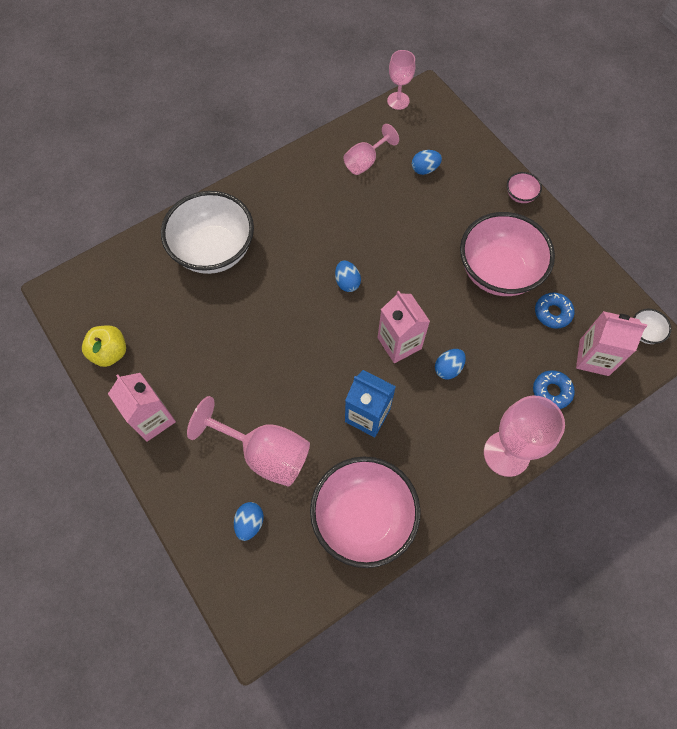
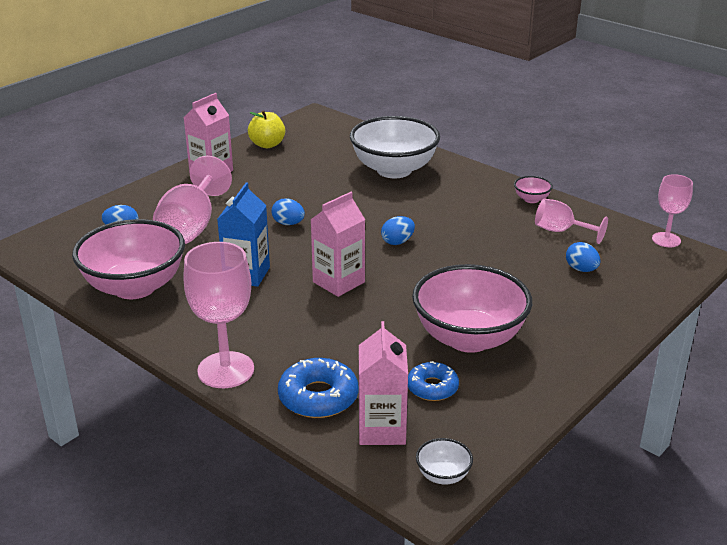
camera: 75 degrees right, 35 degrees down
(448, 368) = (320, 317): blue egg -> blue egg (288, 223)
(520, 195) = (597, 343): pink bowl -> pink bowl (531, 199)
(551, 391) = (318, 397): blue donut -> blue donut, size x1.52

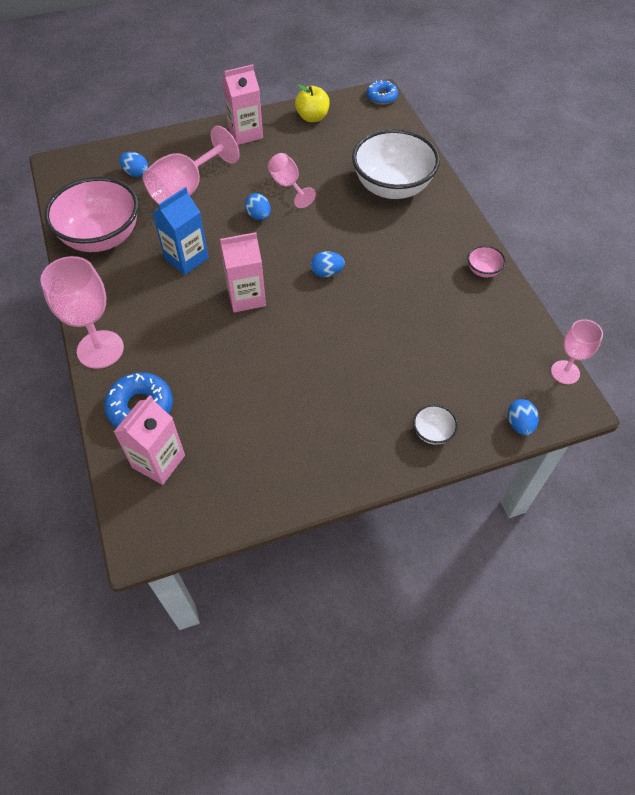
camera: 30 degrees right, 25 degrees up
(432, 387) = (227, 440): blue donut -> blue donut (381, 97)
(443, 475) = (165, 528): white bowl -> white bowl (432, 432)
(469, 338) = (296, 403): pink bowl -> none
(561, 231) = (476, 320): pink goblet -> pink goblet (288, 185)
(581, 269) = (454, 372): blue egg -> blue egg (519, 424)

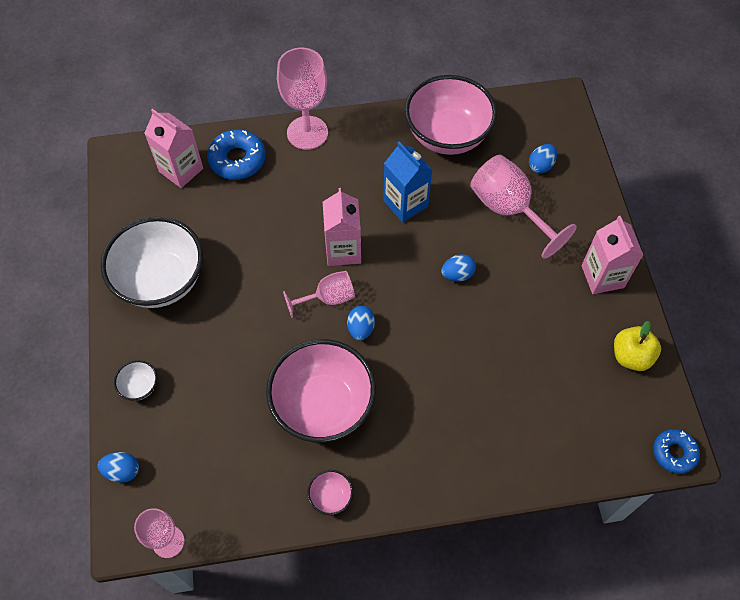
camera: 100 degrees right, 5 degrees up
(288, 185) = (503, 310): pink goblet -> pink goblet (328, 298)
(392, 187) = (487, 426): white bowl -> white bowl (161, 280)
(407, 287) = (323, 405): none -> pink bowl

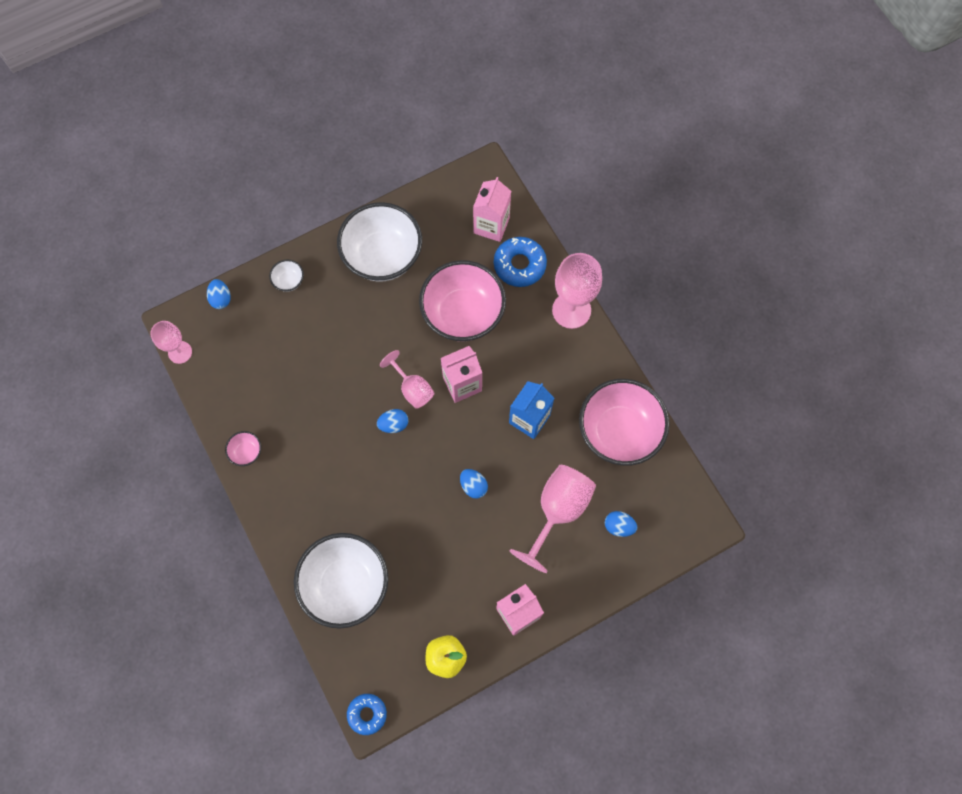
camera: 70 degrees right, 10 degrees up
(323, 405) = (317, 419): pink bowl -> pink bowl (463, 314)
(525, 432) = (346, 584): none -> white bowl

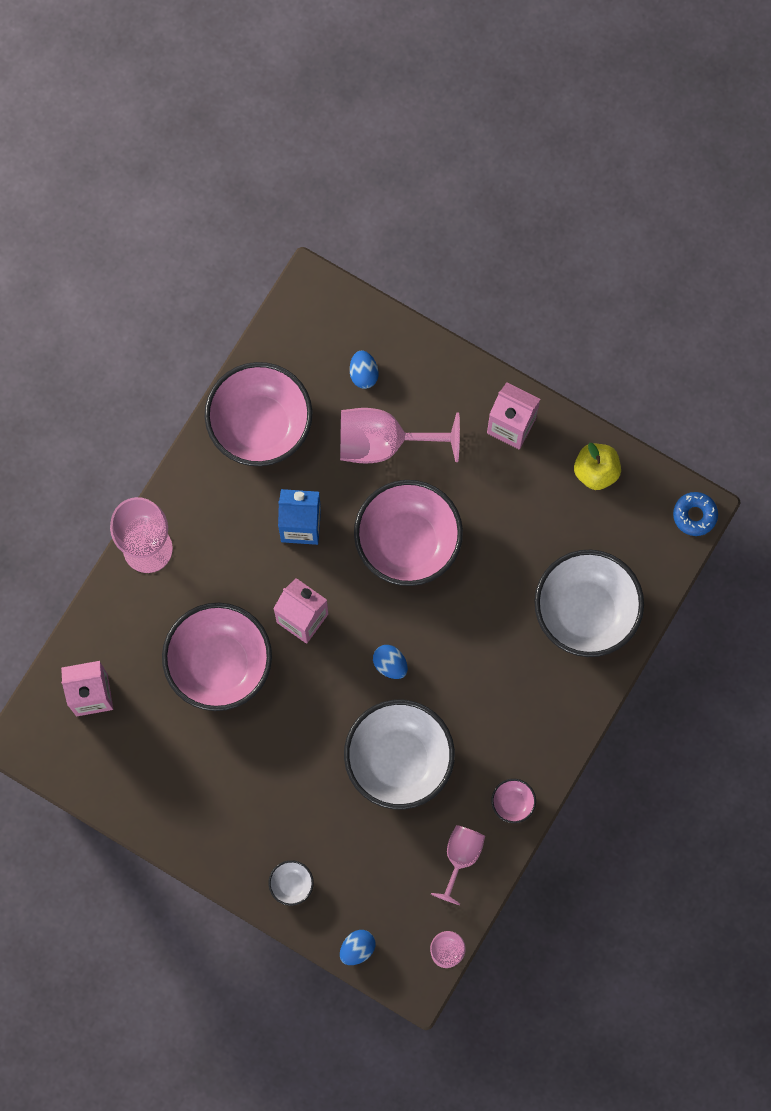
camera: 120 degrees left, 5 degrees up
(383, 256) = (200, 796): white bowl -> white bowl (399, 760)
(412, 388) = (338, 668): pink goblet -> pink goblet (460, 857)
(473, 486) = (408, 542): blue egg -> pink bowl
(519, 265) = (124, 635): blue donut -> none

